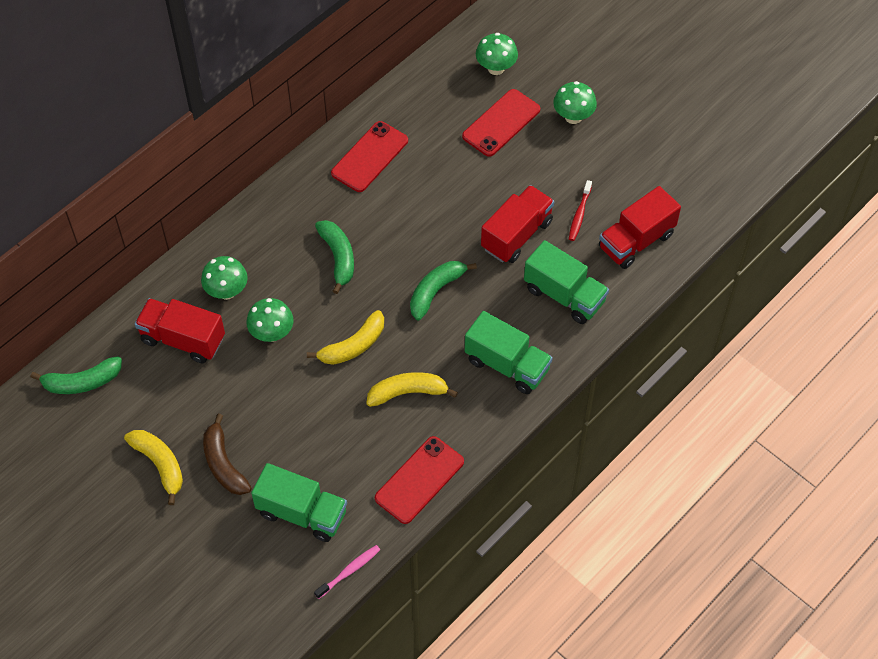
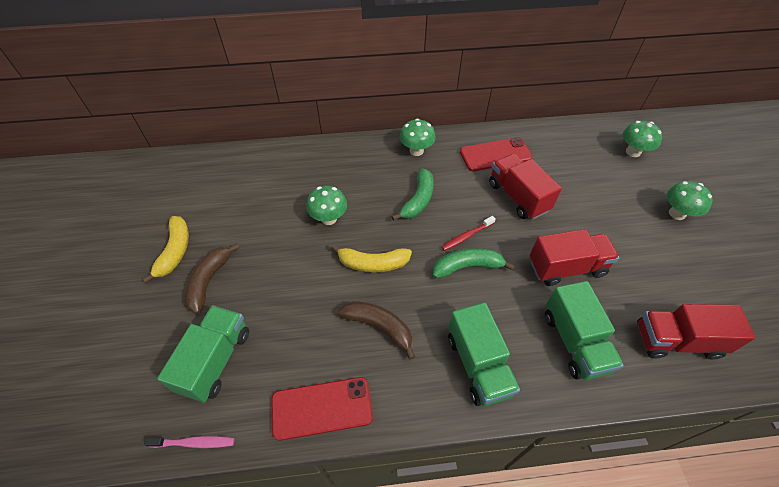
camera: 40 degrees right, 5 degrees down
(82, 382) = (196, 172): green banana -> none
(183, 339) = (274, 186): red truck -> red truck (518, 197)
(227, 291) = (329, 176): green mushroom -> green mushroom (416, 151)
(302, 513) = (215, 360): green truck -> green truck turned 135 degrees counterclockwise
(408, 393) = (379, 327): yellow banana -> brown banana
(501, 123) = (611, 186): red phone -> none
(579, 214) = (634, 286): red toothbrush -> red toothbrush (467, 236)

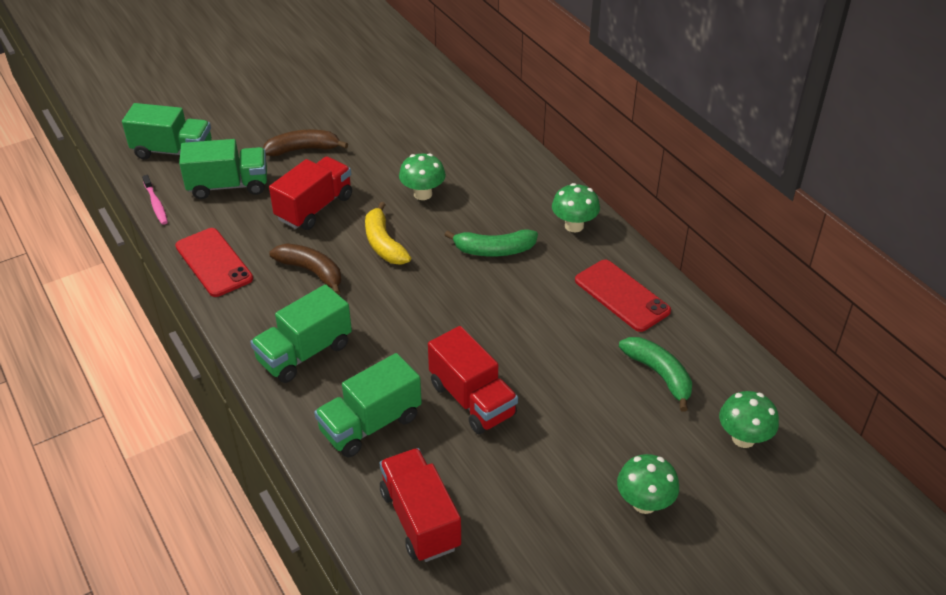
camera: 65 degrees right, 10 degrees down
(118, 400) = (173, 151): none -> green truck
(175, 251) = (322, 117): yellow banana -> none
(379, 327) = (311, 272): brown banana -> brown banana turned 60 degrees counterclockwise
(467, 236) = (466, 304): red toothbrush -> none
(467, 266) = (422, 315): green banana -> green banana (659, 375)
(518, 197) = (559, 333): red truck -> red truck (314, 208)

